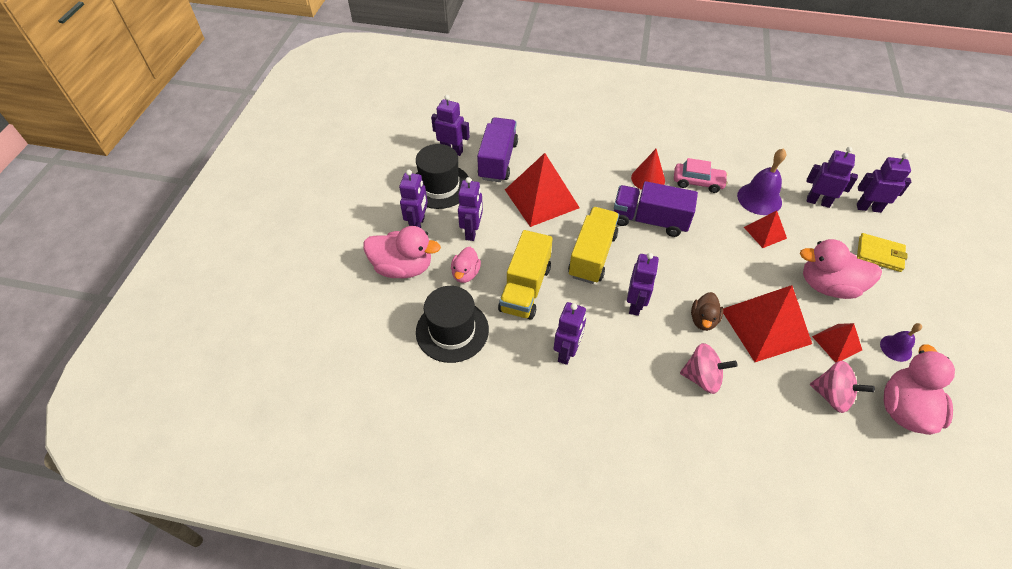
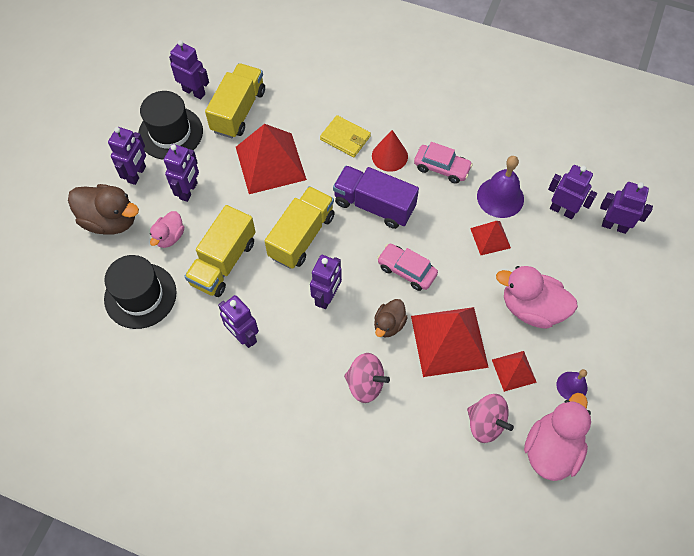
camera: 10 degrees right, 10 degrees up
(403, 267) = (110, 220): pink duck -> brown duck
(498, 161) = (238, 111): purple truck -> yellow truck
(567, 352) = (243, 336): purple robot -> purple robot turned 105 degrees clockwise
(701, 270) = (406, 270): none -> pink car
(879, 254) = (602, 281): yellow wallet -> yellow wallet (345, 138)

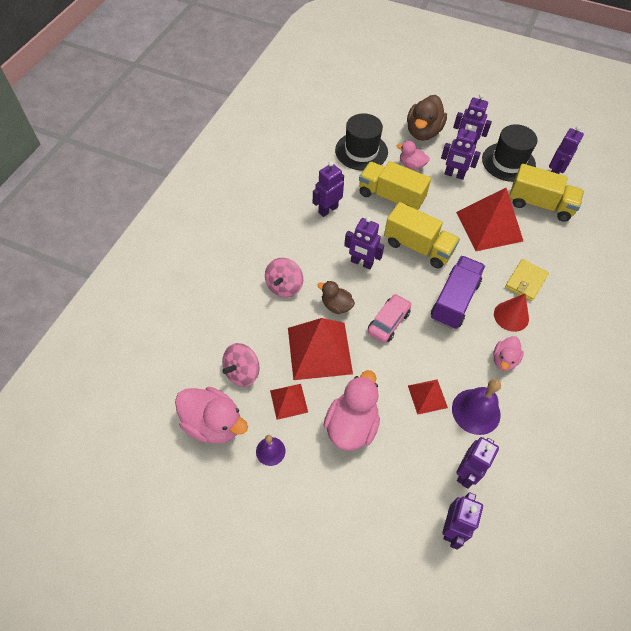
camera: 90 degrees right, 5 degrees down
(441, 168) = (504, 360): pink car -> pink duck

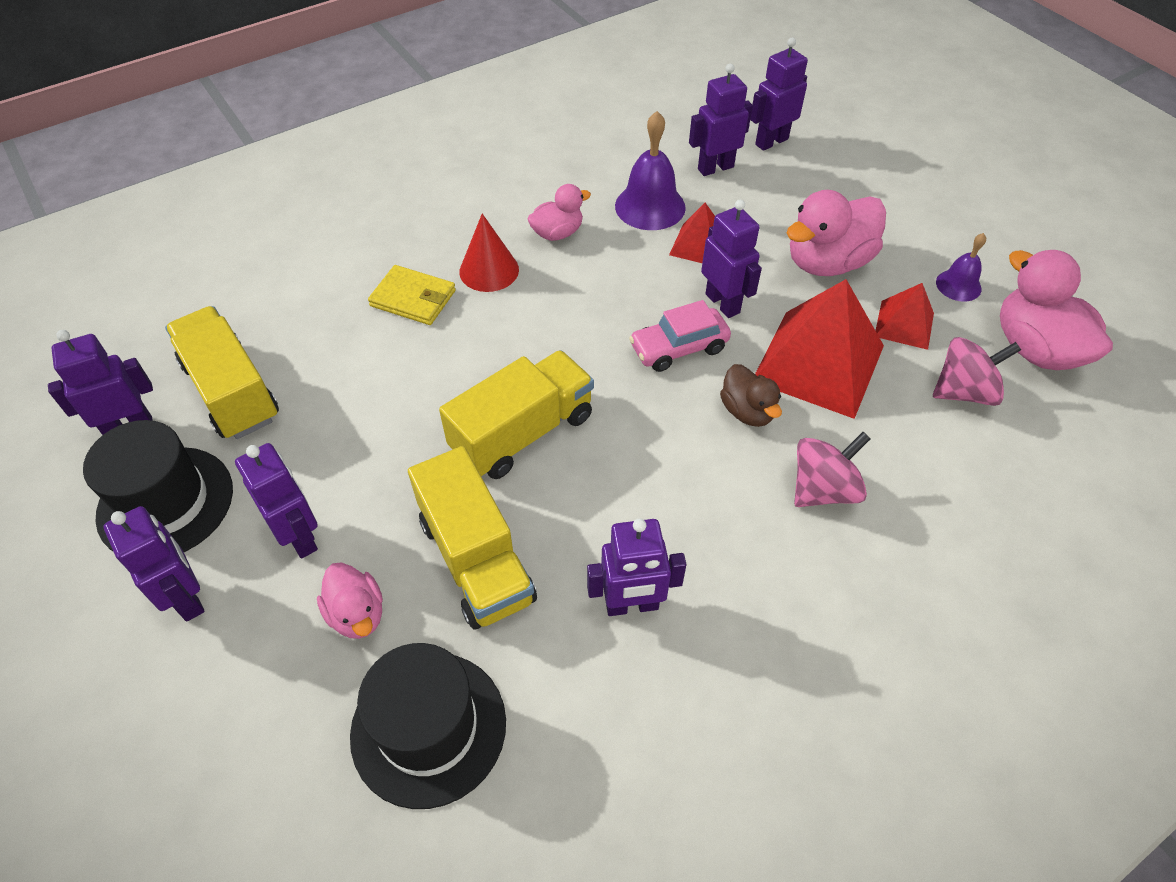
camera: 145 degrees left, 5 degrees down
(361, 263) = (649, 458): purple robot -> purple robot (723, 303)
(418, 247) = (522, 433): yellow truck -> yellow truck turned 75 degrees clockwise
(423, 132) = (232, 694): brown duck -> none
(454, 301) = (548, 326): purple truck -> none
(489, 226) = (363, 402): red pyramid -> none
(525, 281) = (413, 298): yellow wallet -> yellow wallet turned 45 degrees clockwise

